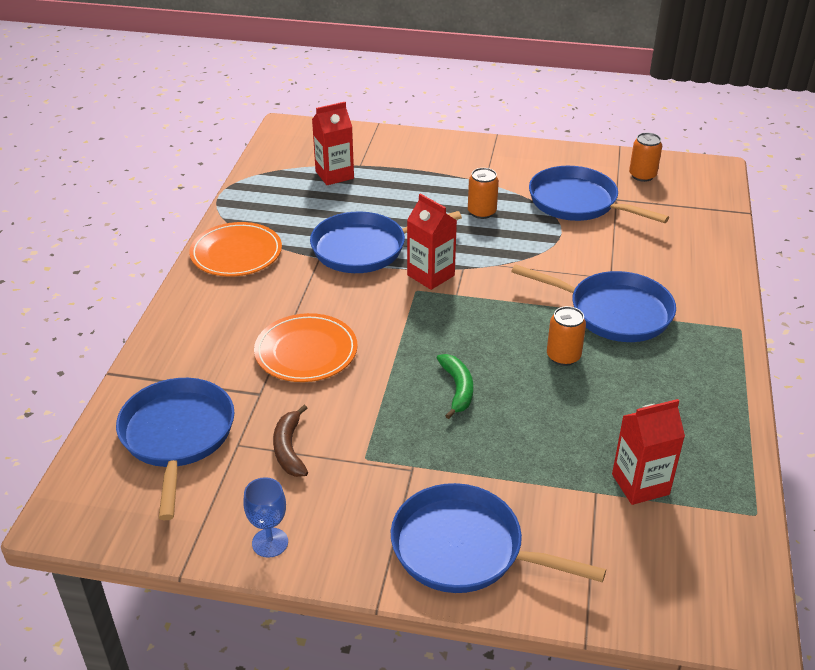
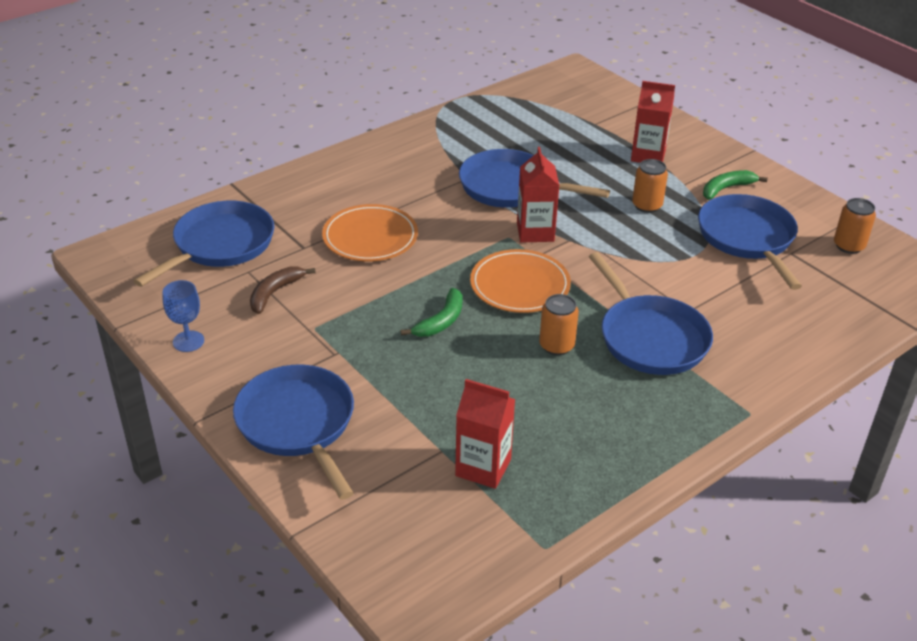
camera: 40 degrees right, 0 degrees up
(236, 253) = (413, 146): orange plate -> orange plate (520, 285)
(334, 175) = (563, 122): red carton -> red carton (648, 155)
(517, 172) = (726, 188): none -> green banana

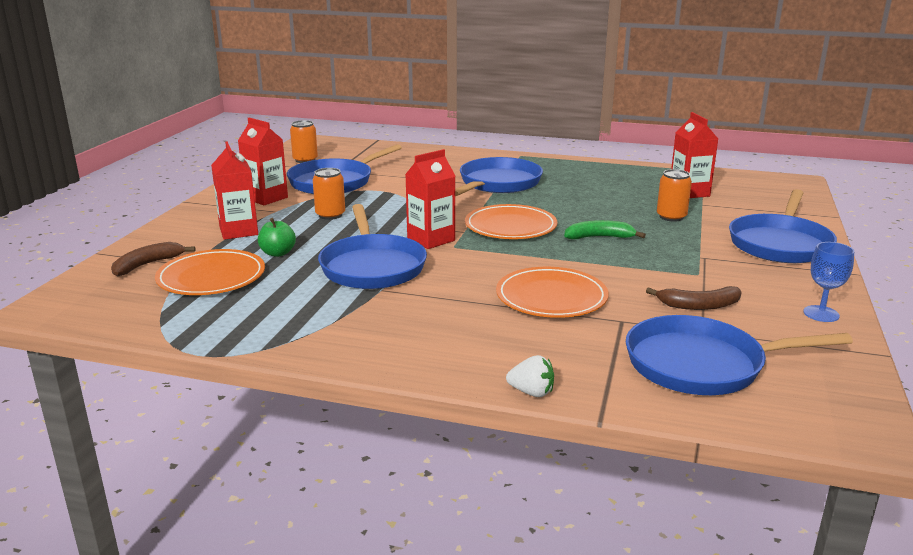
camera: 125 degrees left, 15 degrees down
(281, 175) = (531, 392): none -> white strawberry
(556, 345) = (554, 202): orange can -> orange can (671, 217)
(563, 125) = (211, 277): none -> orange plate
(581, 159) = (278, 253): none -> green apple
(613, 109) = (148, 264): none -> brown banana
(726, 188) = (266, 198): green banana -> red carton

